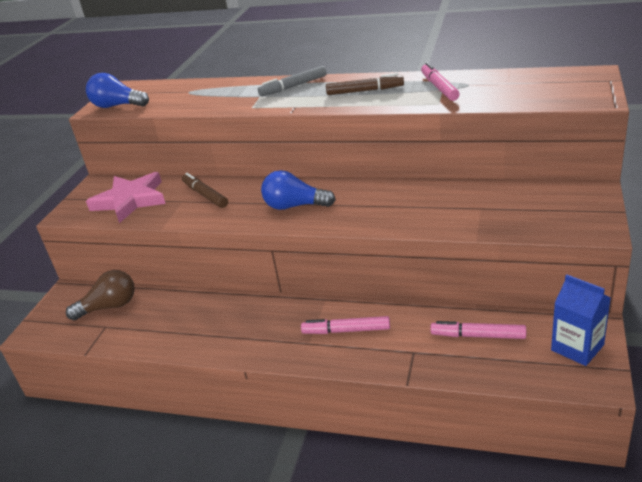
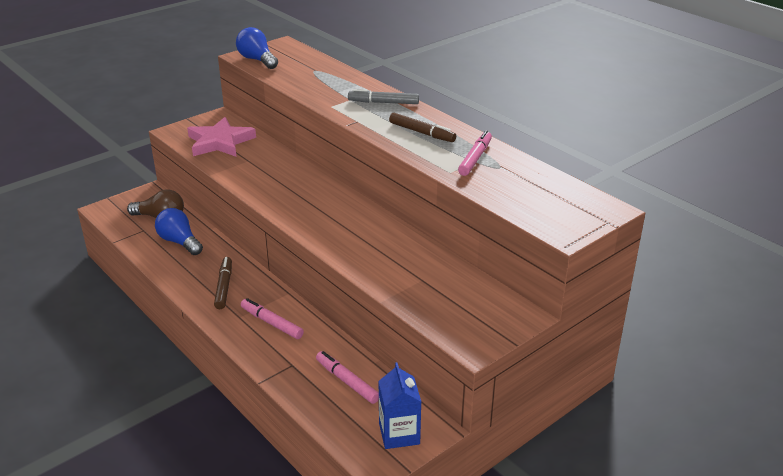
camera: 30 degrees right, 0 degrees up
(205, 195) = (267, 164): brown marker -> brown marker (224, 287)
(295, 206) = (307, 205): blue light bulb -> blue light bulb (179, 242)

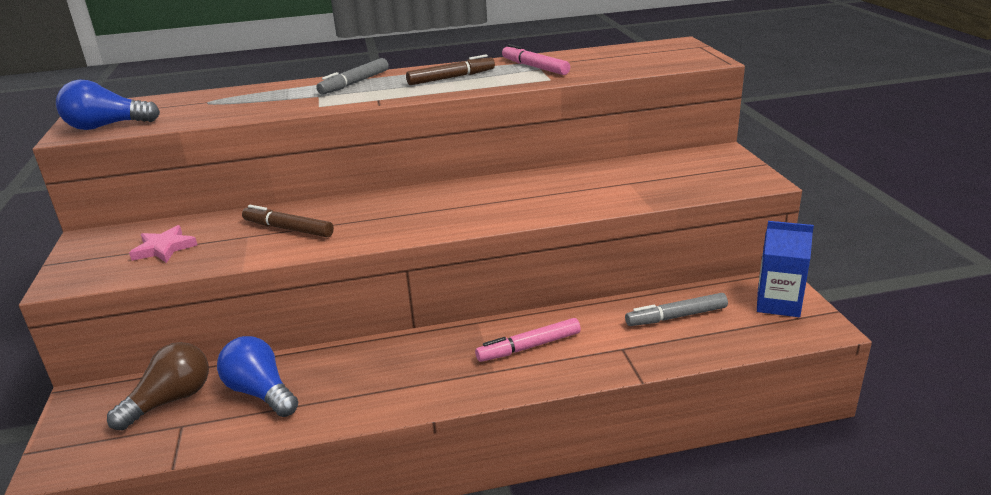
camera: 60 degrees left, 5 degrees down
(179, 242) = (260, 392): blue light bulb -> blue light bulb turned 60 degrees clockwise
(220, 142) = (164, 248): pink star -> pink star, size x0.55
(224, 287) = (415, 371): brown marker -> brown marker (288, 229)
(347, 381) = (676, 317): pink marker -> grey marker

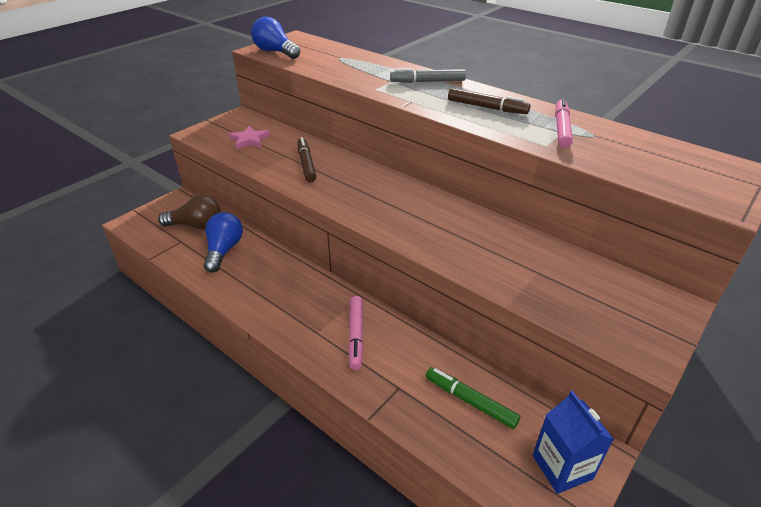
camera: 50 degrees right, 10 degrees up
(529, 347) = (356, 336): pink marker -> pink marker turned 120 degrees counterclockwise
(676, 317) = (470, 401): grey marker -> green marker

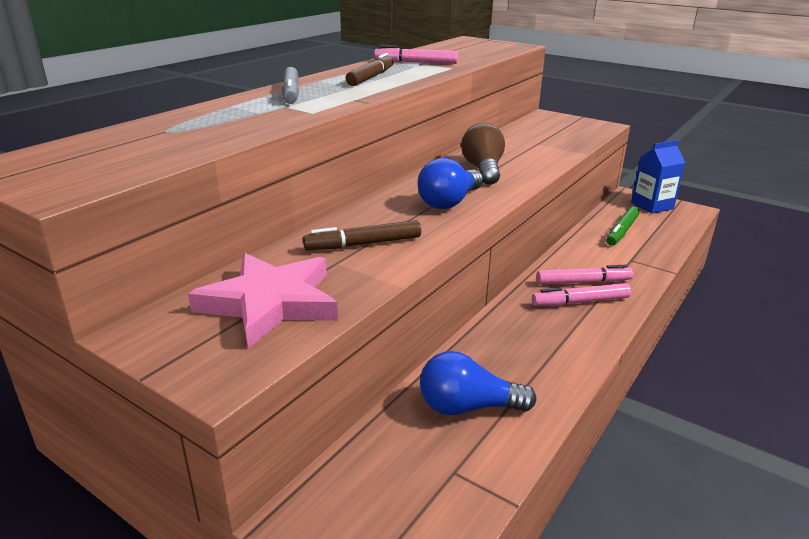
camera: 95 degrees left, 10 degrees down
(196, 225) = (400, 461): brown light bulb -> brown light bulb (483, 170)
(249, 140) = (270, 303): pink star -> pink star, size x1.81
(275, 52) = (94, 175): blue light bulb -> blue light bulb (449, 202)
(323, 326) = (580, 302): none -> pink marker

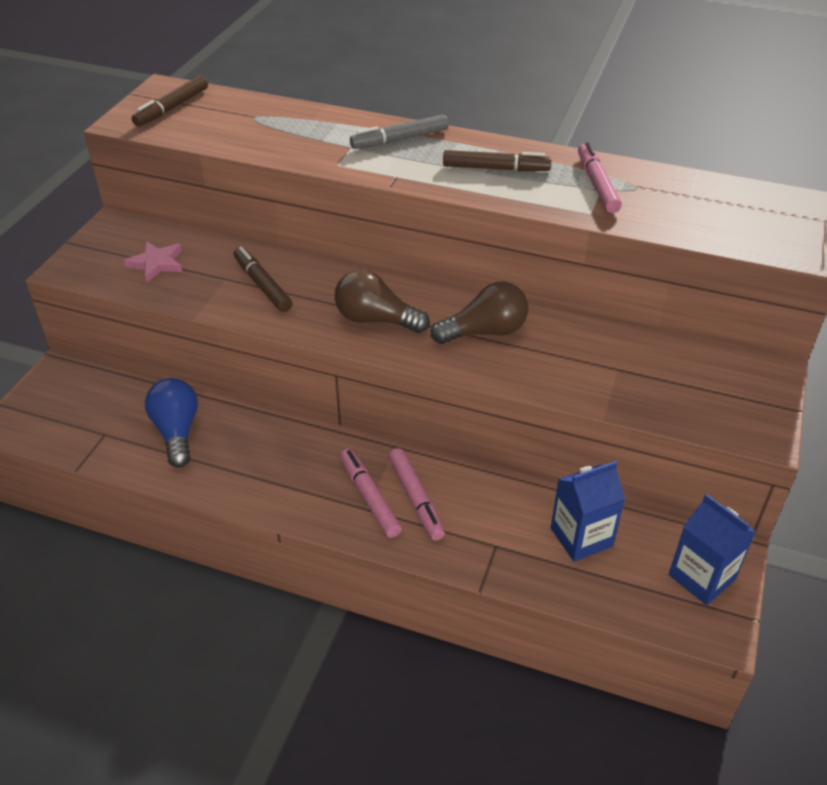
camera: 75 degrees right, 15 degrees up
(70, 163) = (172, 108): none -> brown marker
(270, 303) = (156, 264): pink star -> pink star, size x0.55
(449, 202) = (376, 320): blue light bulb -> brown light bulb
(622, 231) = (581, 537): green marker -> blue carton

